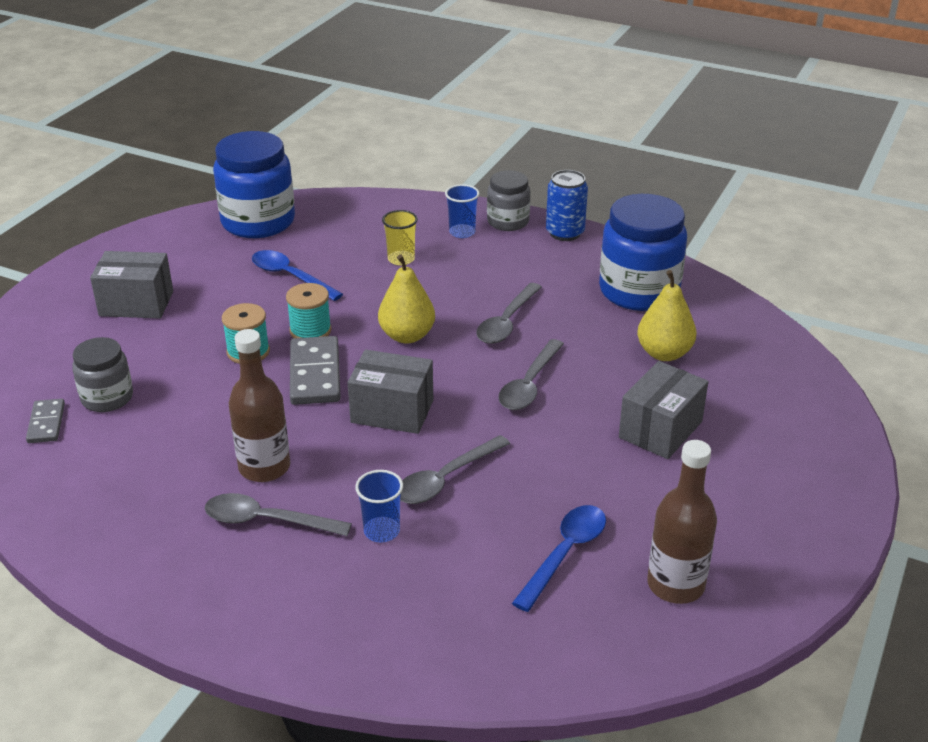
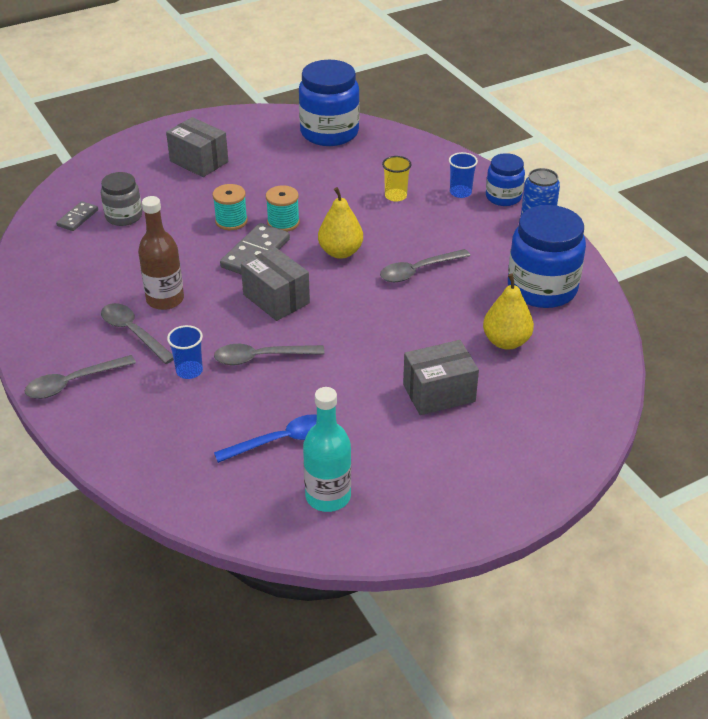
camera: 35 degrees right, 5 degrees up
(290, 276) = (309, 180): blue spoon -> none
(508, 222) = (503, 197): grey jar -> blue jar
(529, 384) = (384, 321): grey spoon -> grey spoon (73, 383)
(675, 585) = (328, 496): brown bottle -> turquoise bottle

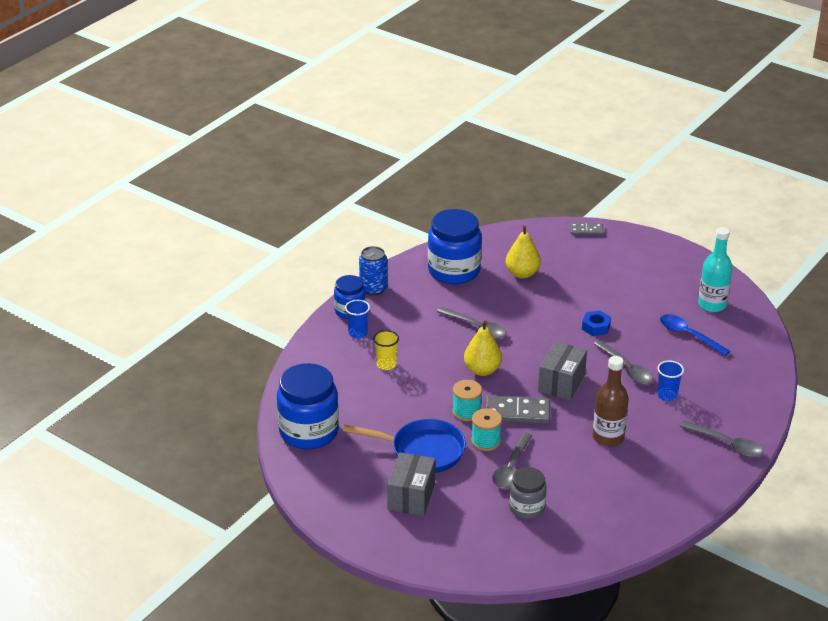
camera: 115 degrees left, 5 degrees down
(78, 218) = (550, 535): grey domino -> grey domino (586, 230)
(133, 332) = (655, 438): grey spoon -> grey spoon (511, 468)
(251, 182) = (422, 451): none -> blue pan
(355, 363) = (596, 327): none -> blue nut
(439, 393) = (593, 288): grey box -> none

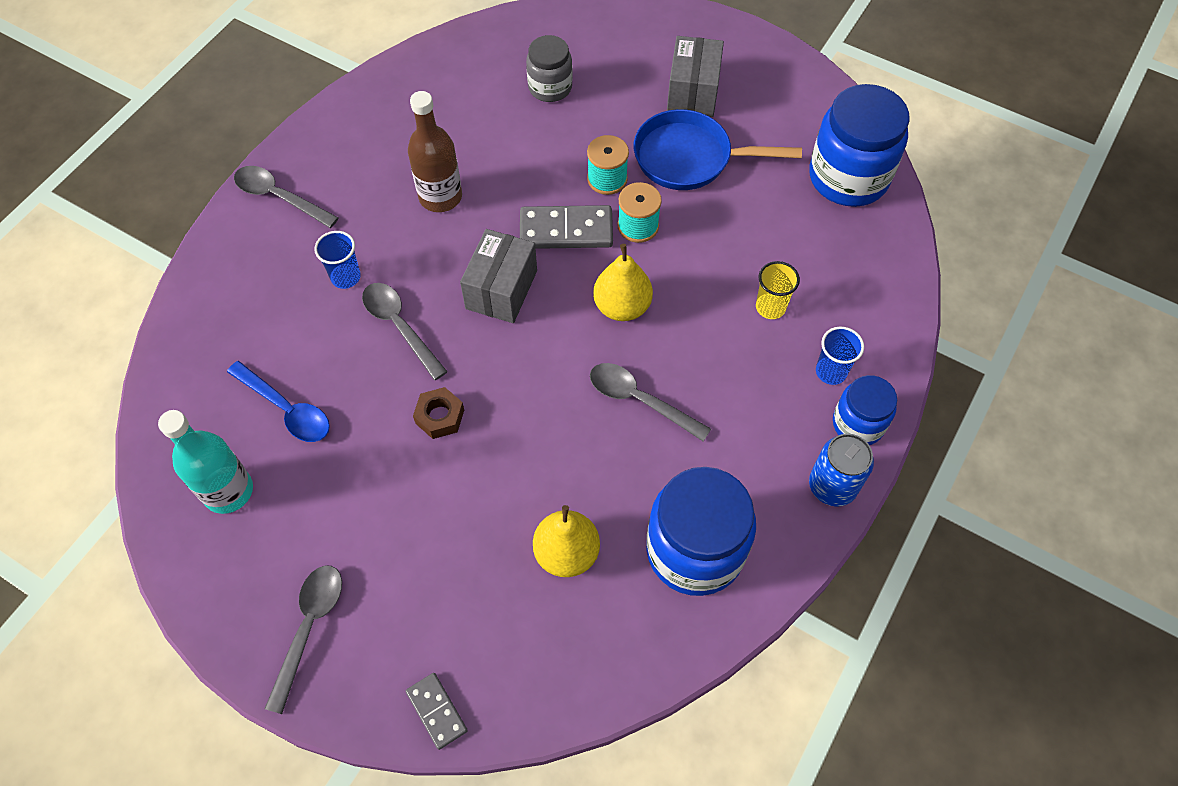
camera: 175 degrees right, 25 degrees up
(511, 468) = (571, 140): grey spoon -> grey spoon (309, 628)
(586, 230) = (436, 711): grey domino -> grey domino turned 60 degrees clockwise
(596, 327) = (440, 417): blue nut -> brown nut

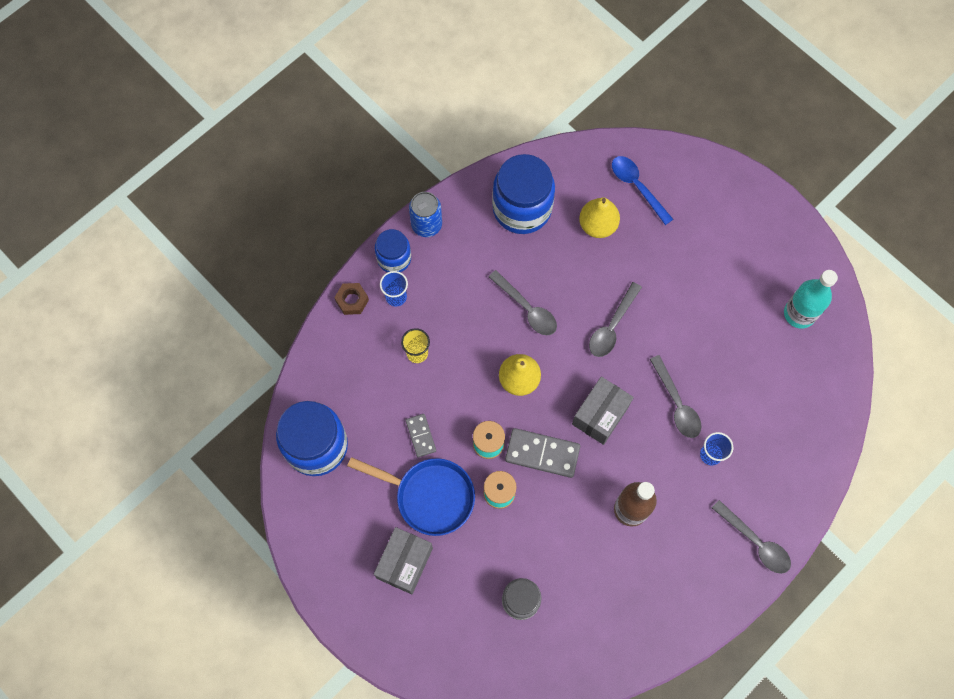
camera: 165 degrees left, 10 degrees up
(287, 409) = (759, 360): blue spoon -> blue spoon (637, 187)
(309, 628) = (754, 220): grey spoon -> grey spoon (612, 326)
(436, 711) = (687, 161): grey domino -> grey domino (421, 436)
(440, 417) = (659, 330): brown nut -> brown nut (352, 300)

